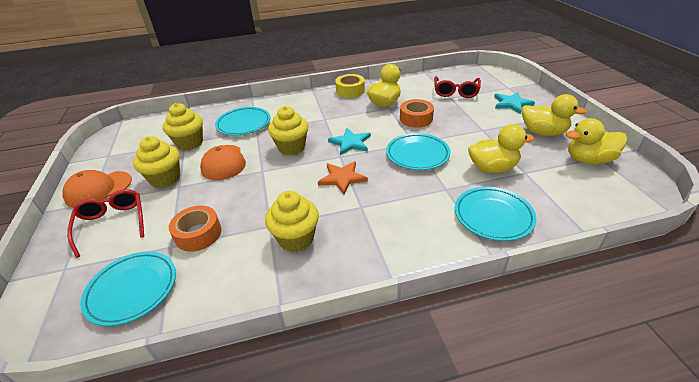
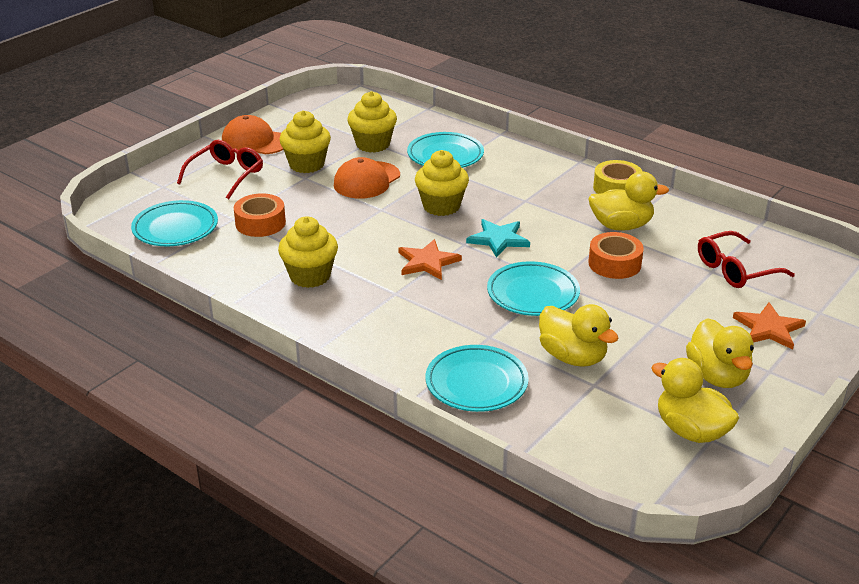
camera: 50 degrees right, 5 degrees down
(512, 103) = (768, 328): turquoise star -> orange star

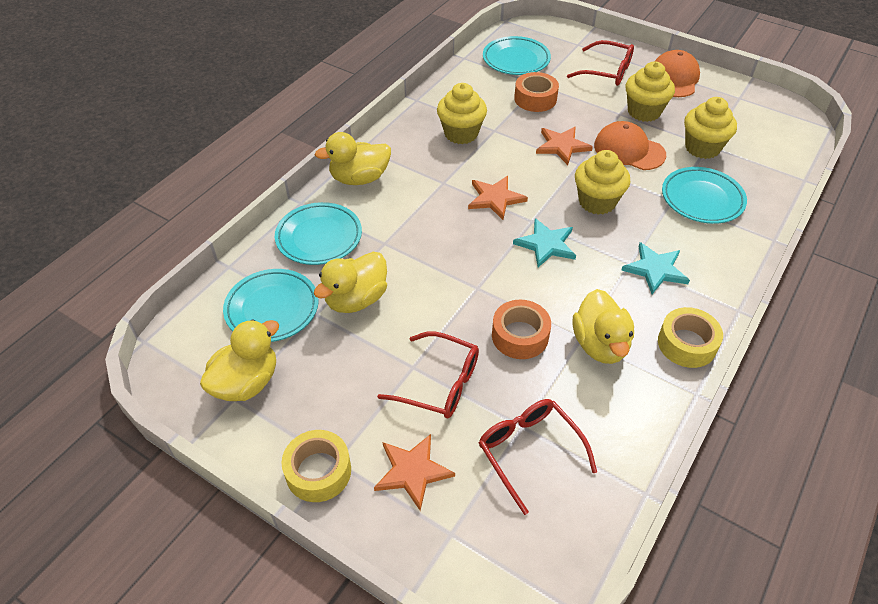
camera: 85 degrees right, 15 degrees up
(350, 215) = (562, 146): none -> orange star
(533, 189) = (655, 269): none -> turquoise star
(533, 294) = (454, 271): turquoise plate -> turquoise plate (272, 309)
(674, 310) = (440, 383): none -> red glasses
(717, 376) = (327, 412): yellow duck -> yellow duck (359, 178)
(782, 381) = (318, 471): none -> yellow tape

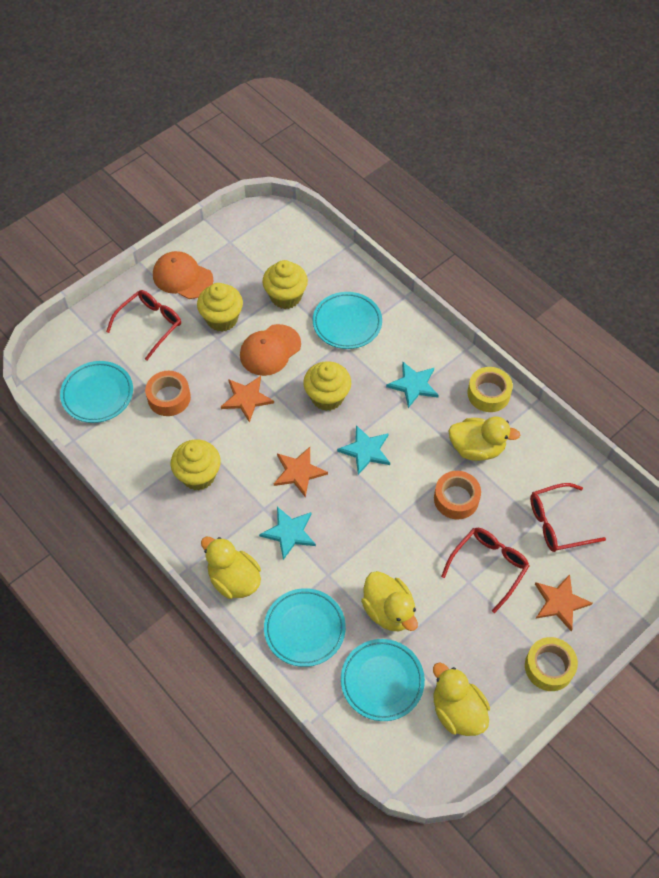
camera: 75 degrees left, 10 degrees up
(359, 178) = (234, 579): yellow duck -> yellow duck turned 135 degrees clockwise
(423, 205) = (289, 532): none -> turquoise star

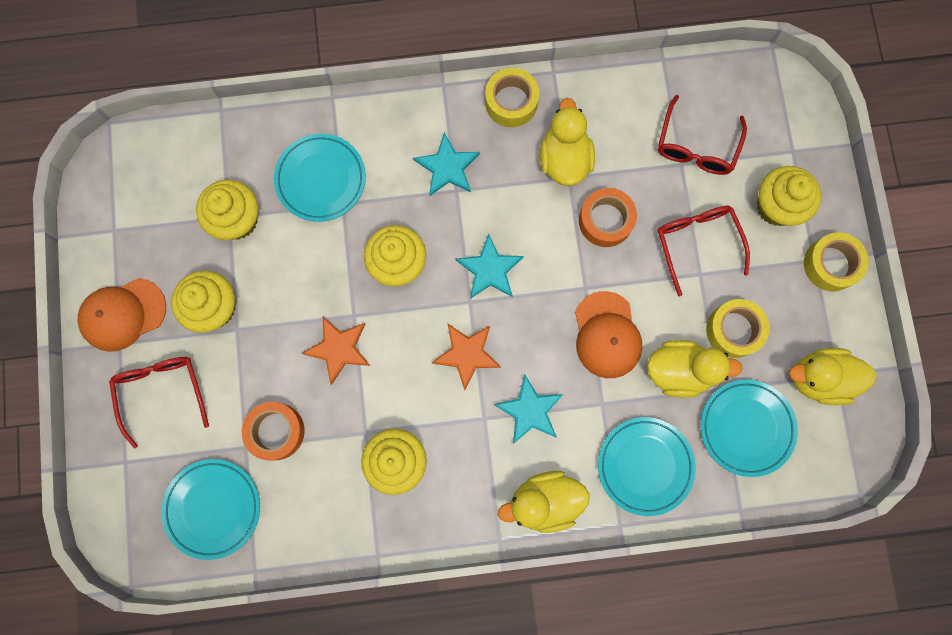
camera: 55 degrees left, 20 degrees up
(270, 350) = (295, 283): orange cap -> orange cap (607, 335)
(446, 629) = (734, 330): none -> yellow tape
(477, 448) = (564, 159): yellow duck -> yellow duck turned 45 degrees counterclockwise
(560, 602) = (776, 206): orange star -> yellow cupcake

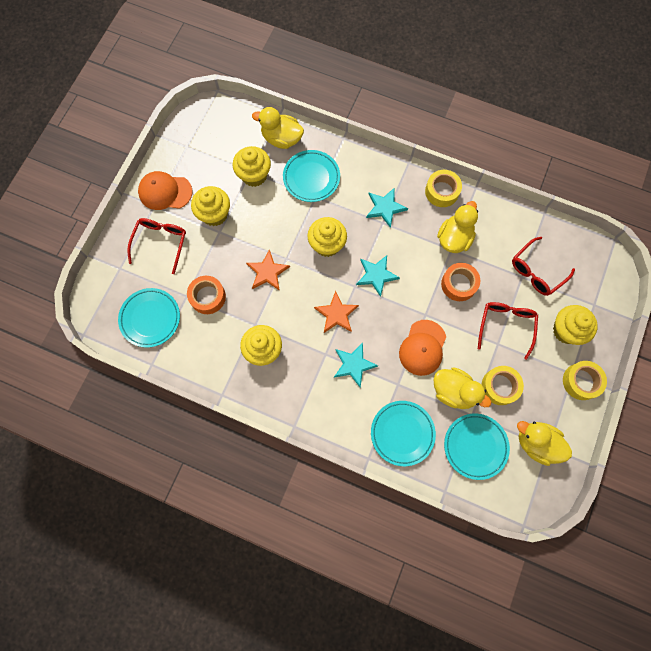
camera: 30 degrees right, 5 degrees down
(544, 501) = (332, 419): yellow duck -> yellow duck (281, 139)

